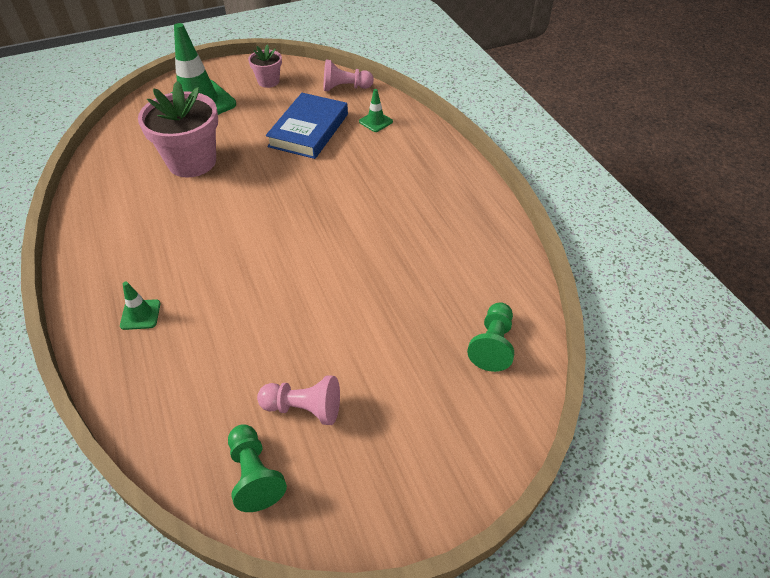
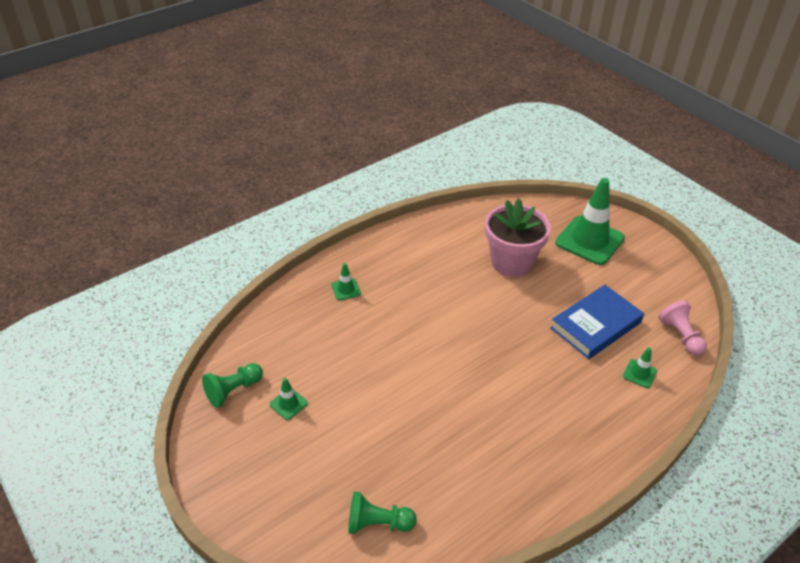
camera: 75 degrees right, 5 degrees down
(268, 81) = (652, 276): pink flower pot -> none
(304, 408) = (288, 404): pink pawn -> green traffic cone
(308, 130) = (595, 325): blue book -> blue book turned 45 degrees counterclockwise

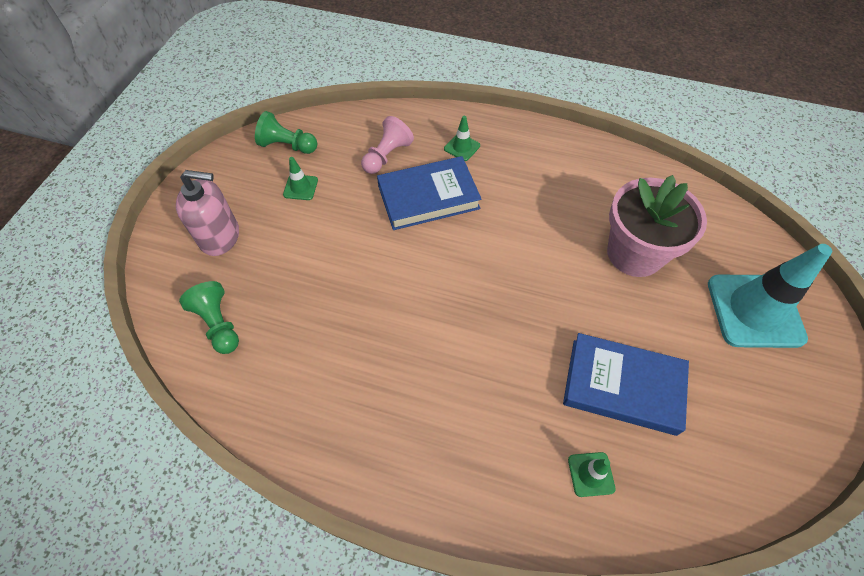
camera: 55 degrees right, 15 degrees up
(288, 483) = (220, 237): none -> pink soap dispenser
(374, 333) = (428, 197): none -> blue book
(589, 240) = (754, 311): green traffic cone -> turquoise traffic cone
(680, 336) = (700, 496): pink pawn -> pink pawn (387, 156)

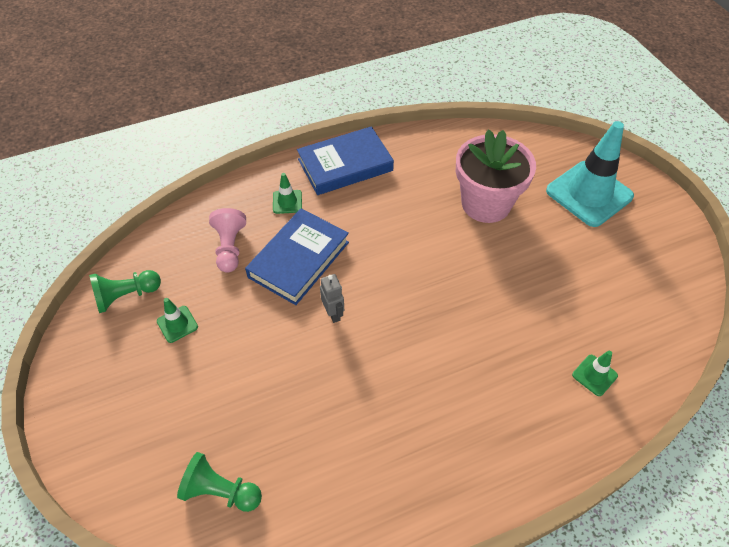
camera: 40 degrees left, 5 degrees down
(220, 237) = (143, 418): pink soap dispenser -> none
(414, 256) = (333, 313): none -> grey robot
(622, 386) = (560, 301): blue book -> blue book (345, 165)

